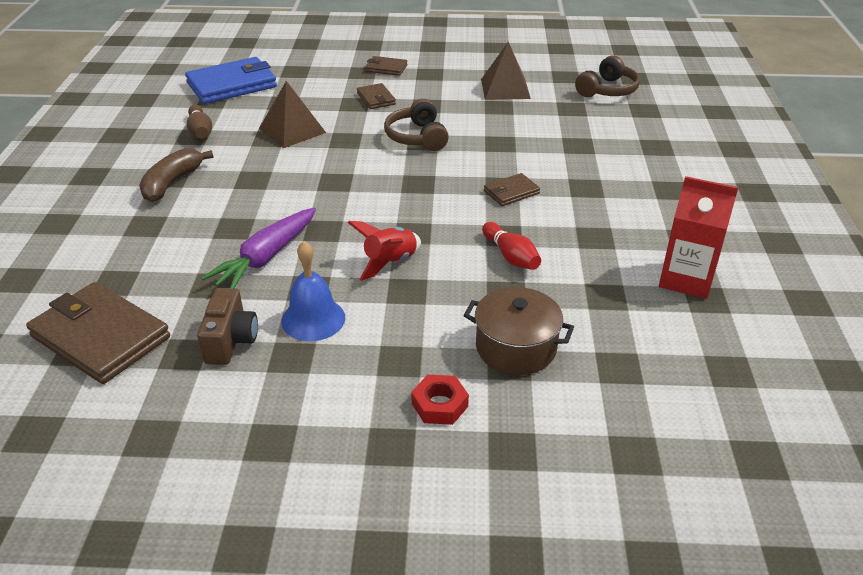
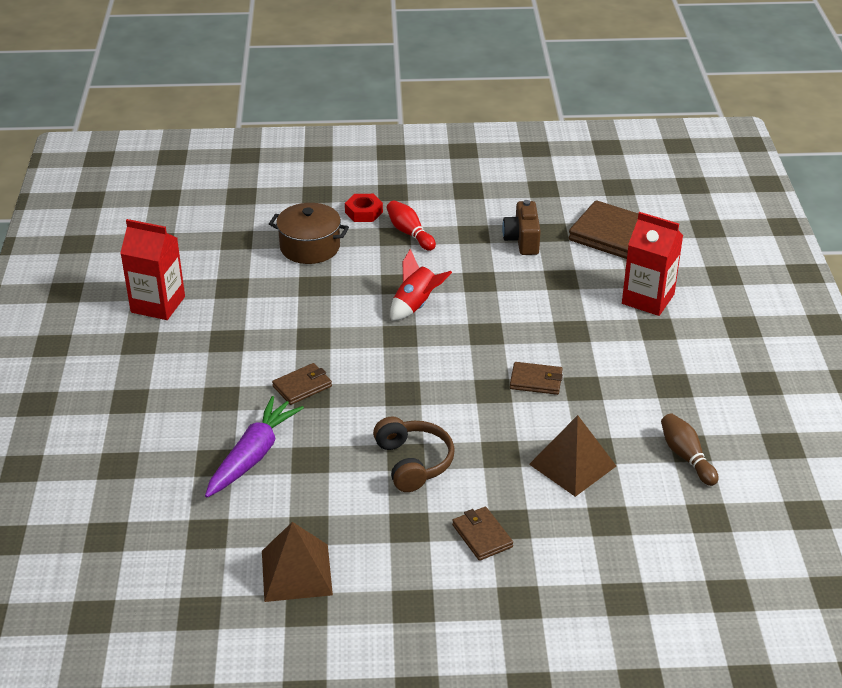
camera: 175 degrees right, 0 degrees up
(130, 255) = (648, 299): none -> red carton
(172, 183) = (665, 377): brown banana -> none
(232, 85) = (701, 554): blue wallet -> none
(266, 258) = (527, 303): purple carrot -> purple carrot (253, 455)
(313, 319) = (466, 258): blue bell -> none
(386, 68) = (484, 615): brown wallet -> brown wallet (536, 381)
(511, 256) = (308, 316): red bowling pin -> red bowling pin (409, 233)
(607, 90) = (143, 578): brown headphones -> none

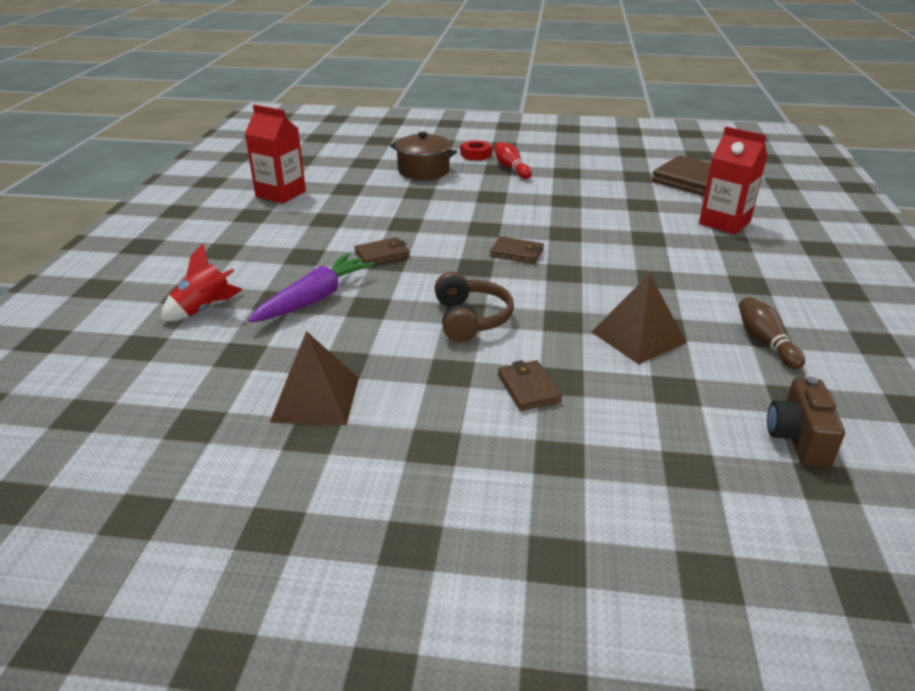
camera: 10 degrees right, 5 degrees down
(416, 305) = (505, 211): red rocket -> red rocket (204, 309)
(522, 240) = (609, 179): brown camera -> brown camera (798, 439)
(536, 381) = (608, 269): brown wallet -> brown wallet (517, 253)

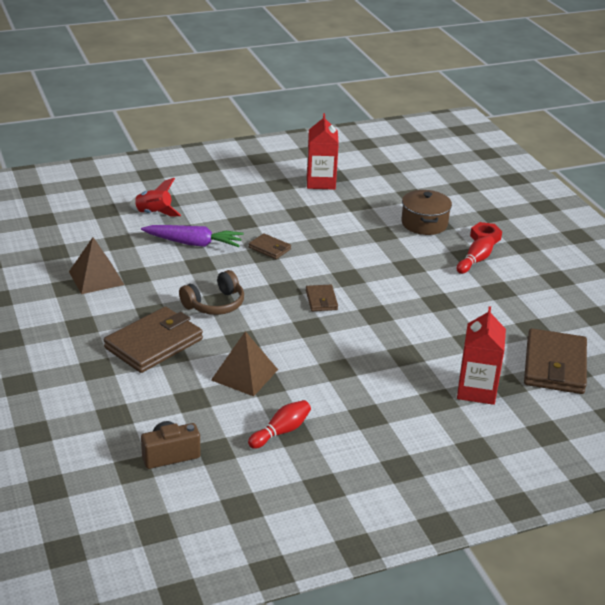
camera: 60 degrees right, 0 degrees up
(528, 388) = (154, 344): brown wallet -> brown wallet, size x2.01
(765, 342) = (281, 431): brown bowling pin -> red bowling pin

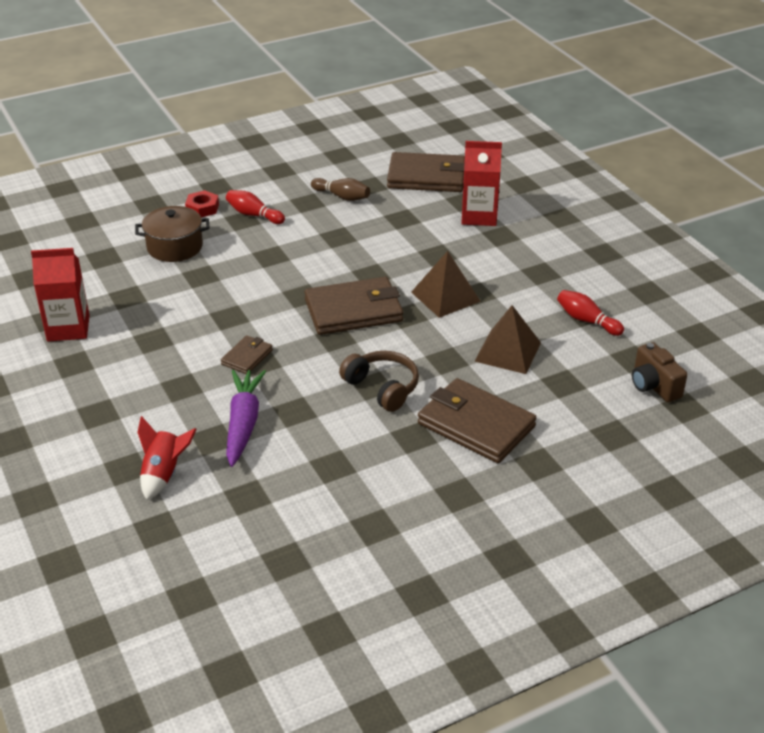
camera: 95 degrees left, 5 degrees up
(96, 278) = (346, 501): brown pyramid -> brown pyramid (445, 296)
(321, 300) = (354, 310): brown wallet -> brown wallet, size x2.01
(510, 310) = (342, 196): none -> brown bowling pin

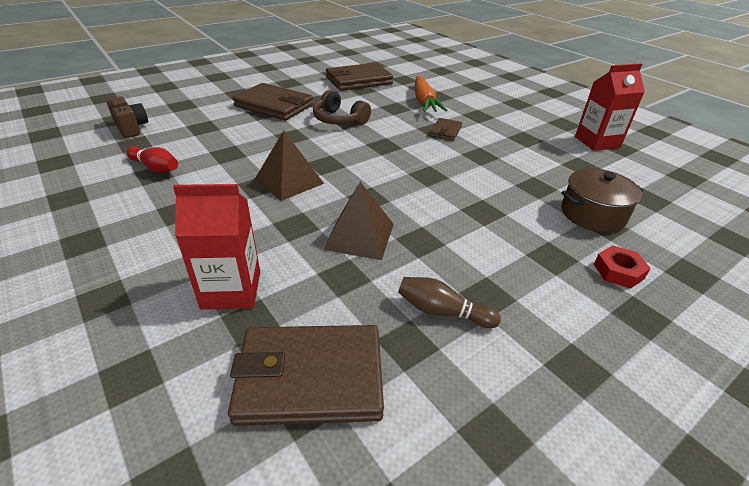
camera: 170 degrees right, 0 degrees up
(164, 474) = (454, 84): red rocket -> none
(243, 423) = (424, 102): purple carrot -> orange carrot
(254, 215) = (544, 266): red bowling pin -> none
(354, 310) = (375, 165): brown wallet -> brown wallet (358, 80)
(508, 352) = (239, 143): brown pyramid -> brown pyramid (359, 236)

